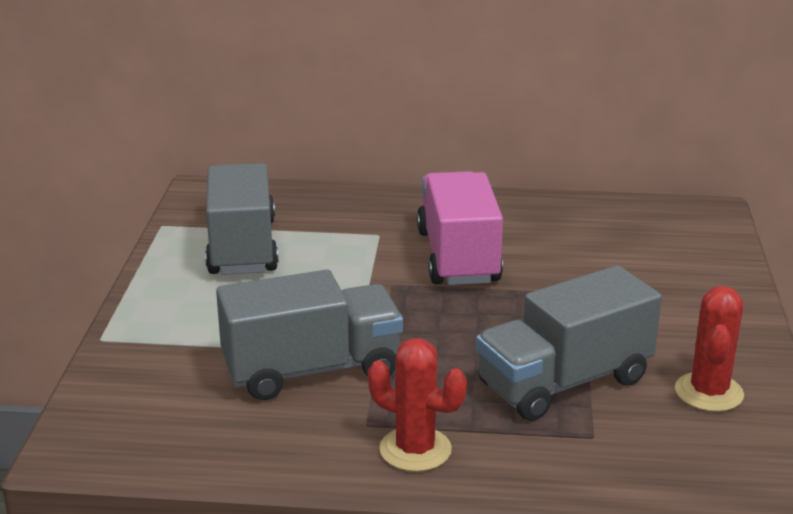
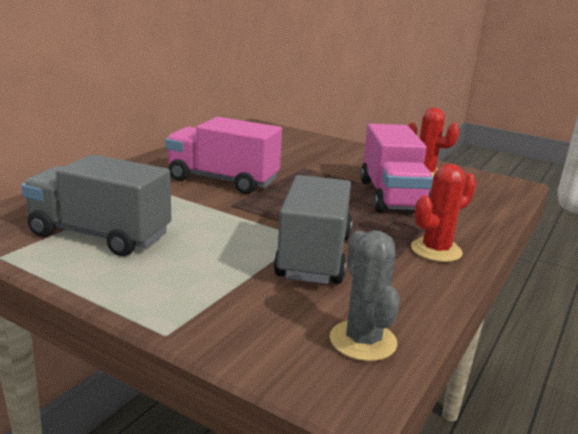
camera: 65 degrees left, 5 degrees down
(159, 439) = (363, 341): none -> grey cactus
(564, 382) = (391, 196): grey truck -> pink truck

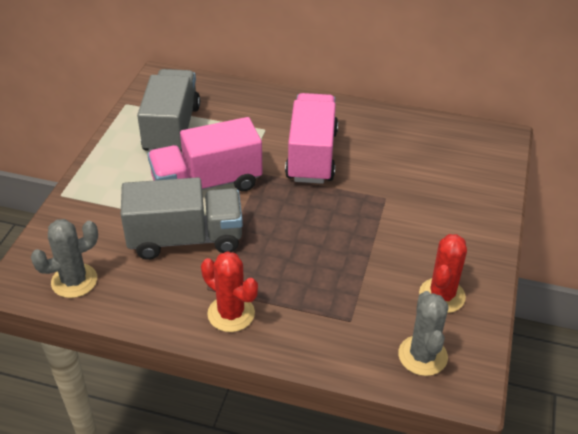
camera: 75 degrees right, 20 degrees up
(391, 196) = (346, 273): pink truck -> pink truck (207, 184)
(486, 190) = (422, 356): none -> grey cactus

